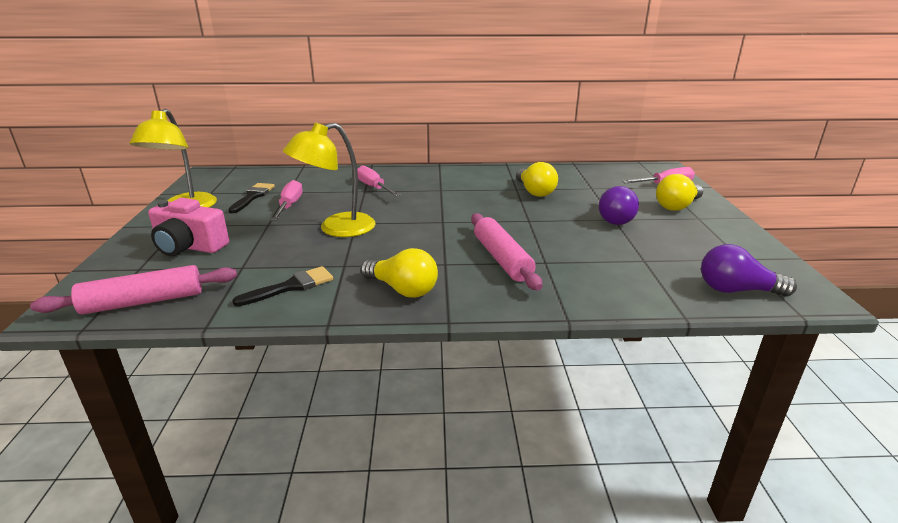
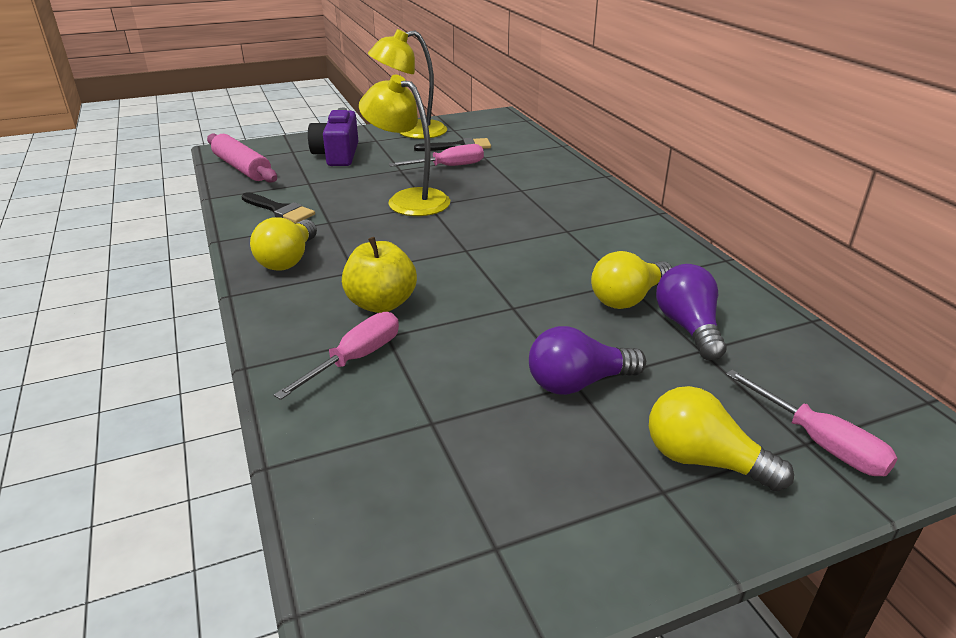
camera: 70 degrees right, 5 degrees up
(189, 246) = (337, 155): pink camera -> purple camera
(374, 187) = (535, 192): pink screwdriver -> pink screwdriver (355, 359)
(502, 259) = (381, 304): pink rolling pin -> yellow apple
(736, 290) = (363, 530): purple light bulb -> purple light bulb (688, 327)

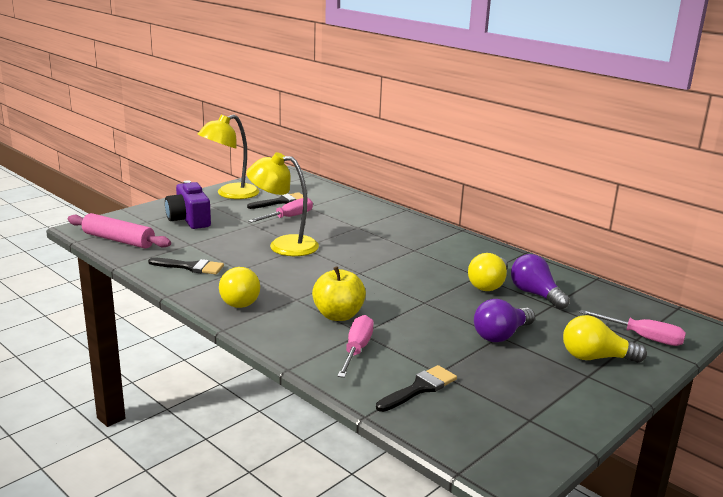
camera: 25 degrees left, 10 degrees down
(381, 442) = (420, 388): none -> black brush

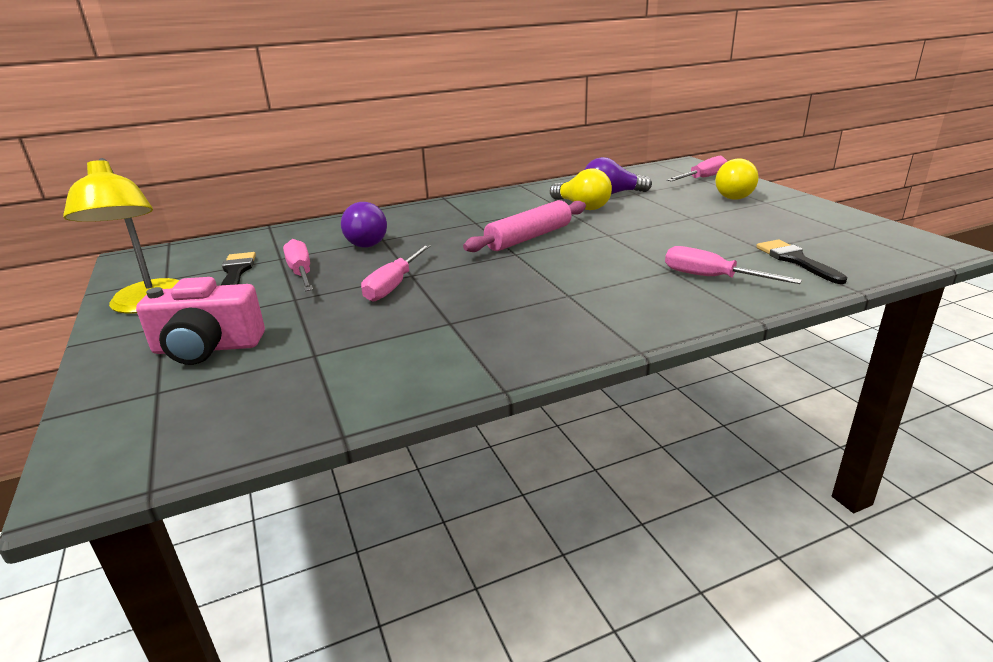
camera: 65 degrees left, 5 degrees up
(118, 240) = (212, 430): pink rolling pin -> pink rolling pin (529, 237)
(189, 219) = (207, 348): purple camera -> pink camera
(191, 267) = (409, 361): black brush -> none
(239, 299) = (550, 331): yellow light bulb -> none
(283, 245) = (394, 286): yellow lamp -> pink screwdriver
(338, 315) = (624, 277): yellow apple -> none
(501, 335) = (690, 217): purple light bulb -> purple light bulb (365, 241)

